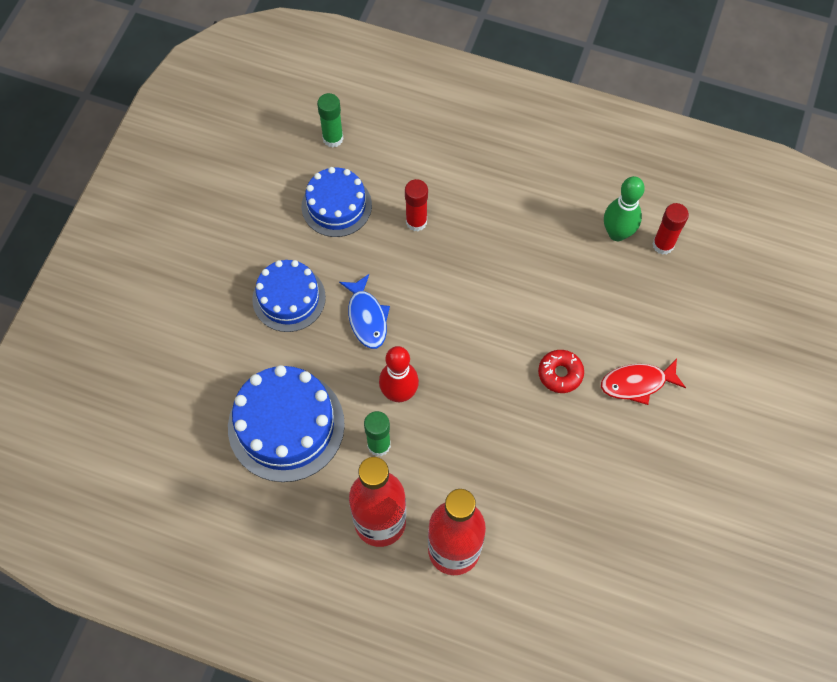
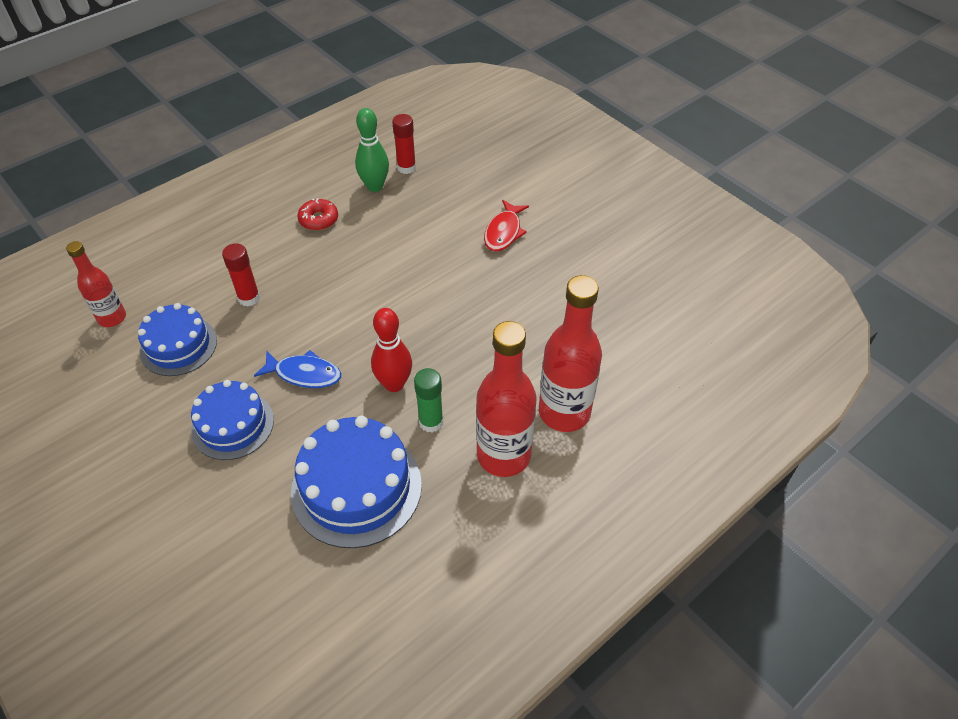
camera: 60 degrees left, 15 degrees down
(333, 138) = (112, 318): green glue stick -> red bottle
(560, 374) = (461, 271): red donut -> red donut (318, 219)

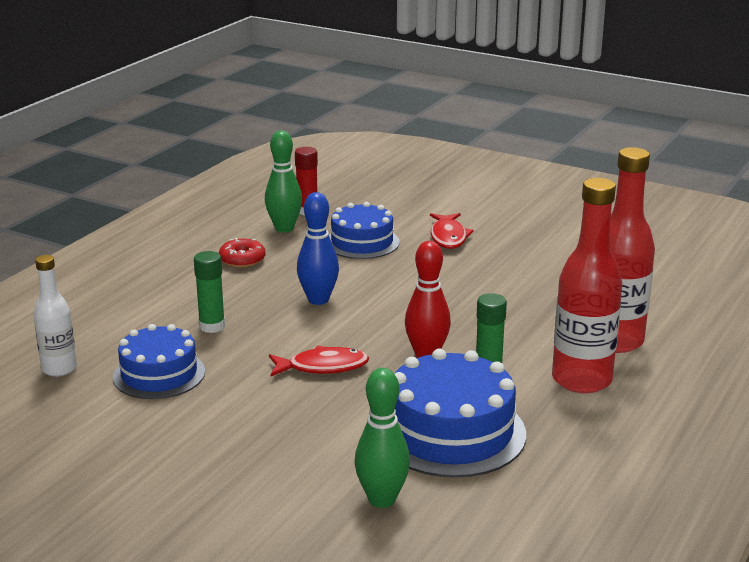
camera: 20 degrees left, 25 degrees down
(112, 318) = (59, 369): red bottle -> white bottle
(232, 425) = (274, 417): blue cake -> blue cake (362, 242)
(249, 298) = (212, 326): red glue stick -> green glue stick
(256, 551) = (382, 499): none -> green bowling pin
(304, 374) = (323, 367): blue fish -> red fish
(349, 287) = (318, 300): none -> blue bowling pin

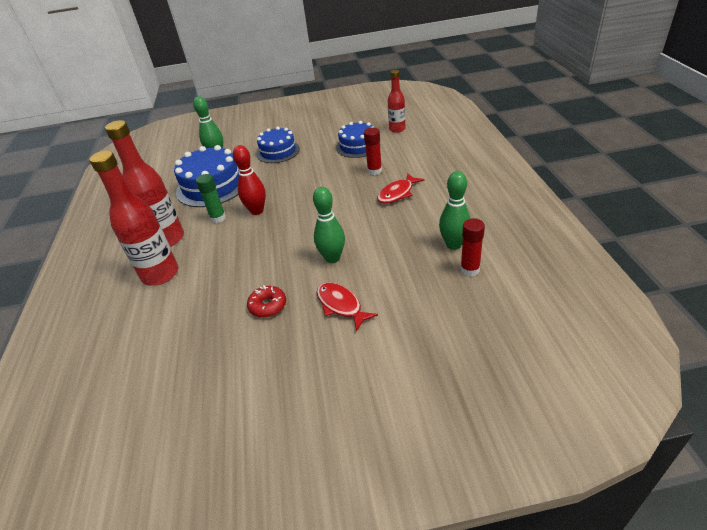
camera: 145 degrees right, 15 degrees up
(59, 369) = (397, 129): white bottle -> red bottle
(212, 326) = (374, 171): green glue stick -> red glue stick
(242, 260) = (430, 209): red donut -> red donut (268, 306)
(318, 300) = (350, 209): blue bowling pin -> none
(323, 367) = (297, 181): red fish -> red fish (397, 193)
(362, 242) = (389, 263): blue cake -> blue cake (278, 151)
(406, 269) = (332, 258): none -> green bowling pin

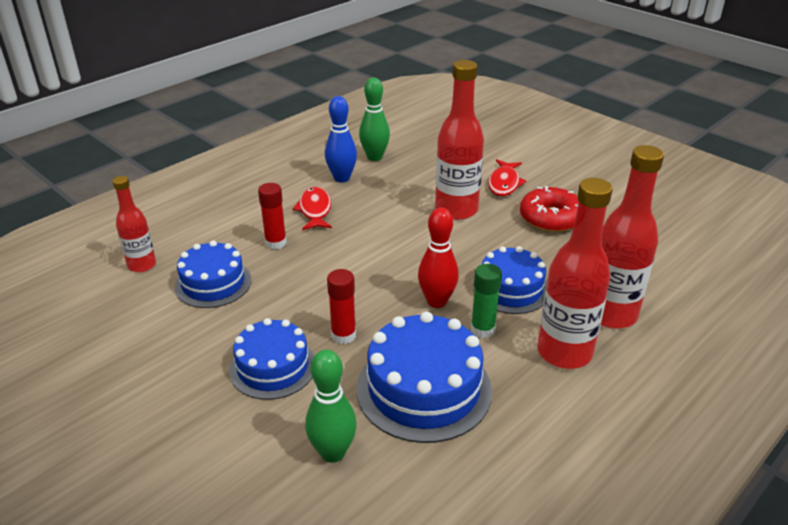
camera: 130 degrees left, 5 degrees down
(230, 244) = (511, 289): none -> blue cake
(268, 306) = (551, 218): red donut -> red donut, size x1.58
(332, 258) = (456, 210): green bowling pin -> red bottle
(397, 193) = (315, 210): red fish -> red fish turned 105 degrees counterclockwise
(432, 217) = (342, 178): none -> blue bowling pin
(470, 269) = (400, 143): red glue stick -> red glue stick (343, 335)

